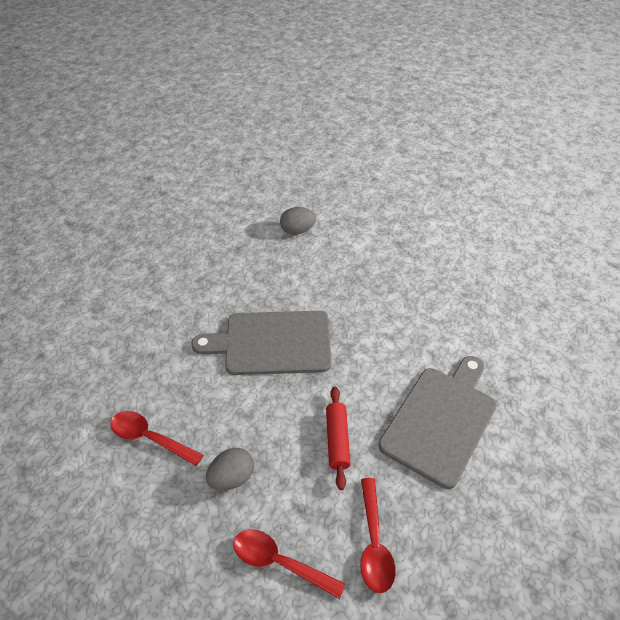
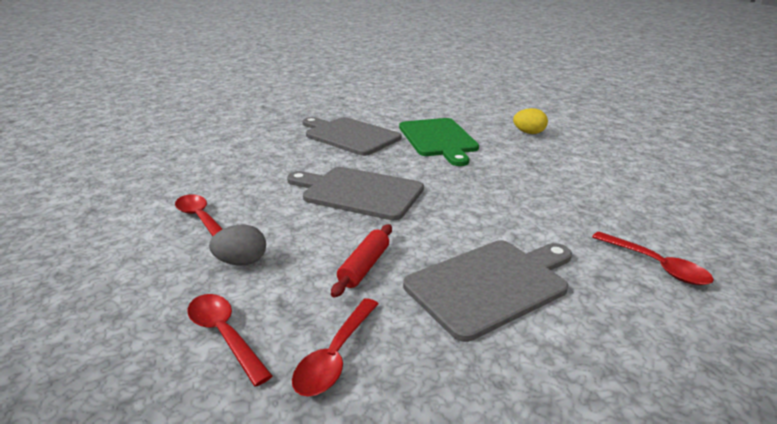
camera: 25 degrees right, 20 degrees down
(205, 252) = (349, 136): none -> grey cutting board
(297, 230) = (438, 139): grey egg -> green cutting board
(375, 193) = (529, 133): none -> yellow egg
(541, 351) = (656, 265): none -> red spoon

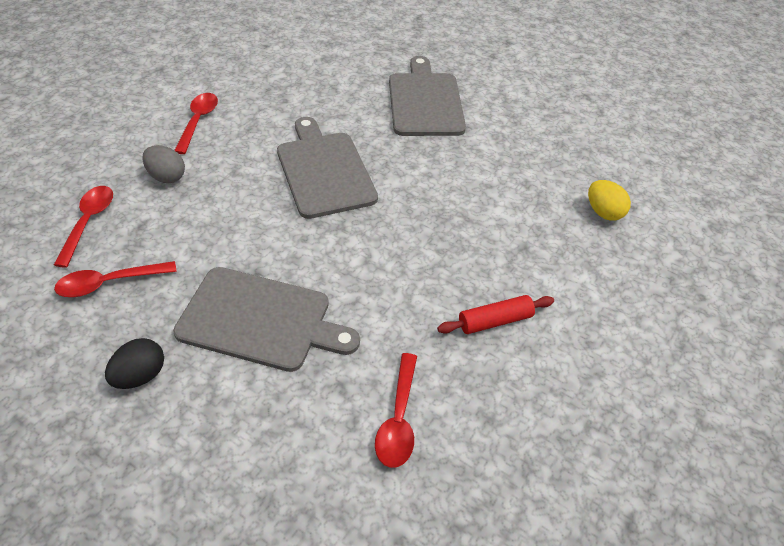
camera: 45 degrees right, 20 degrees up
(364, 266) = (218, 238): red rolling pin -> red rolling pin (494, 321)
(438, 139) = (494, 158): green cutting board -> none
(493, 386) = (140, 375): none -> black egg

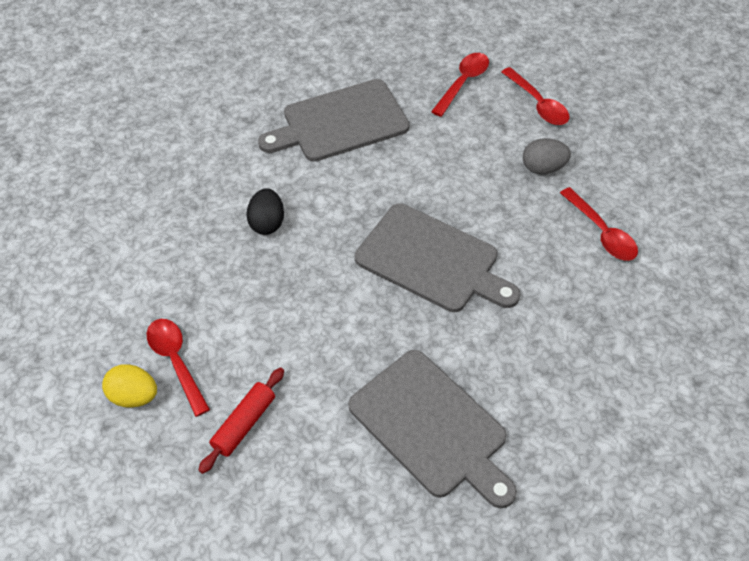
camera: 145 degrees right, 5 degrees up
(140, 375) = (372, 57): black egg -> black egg (267, 223)
(398, 419) = (196, 125): red spoon -> red spoon (176, 361)
(494, 321) = (175, 222): red rolling pin -> red rolling pin (244, 424)

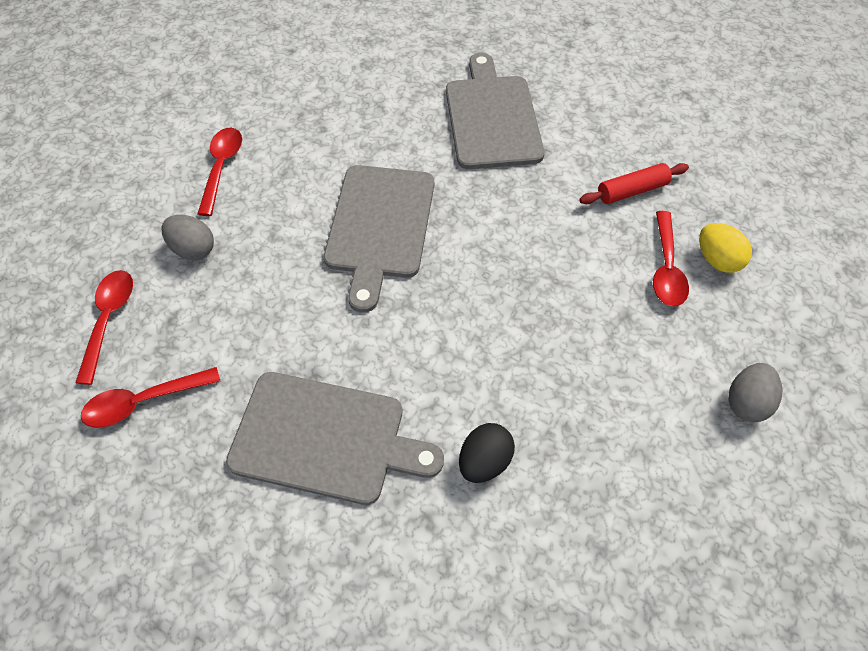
camera: 145 degrees left, 5 degrees up
(72, 289) = (746, 402): none -> grey egg
(267, 223) = (500, 355): black egg -> black egg (484, 461)
(432, 260) = (380, 226): grey cutting board -> grey cutting board turned 150 degrees counterclockwise

